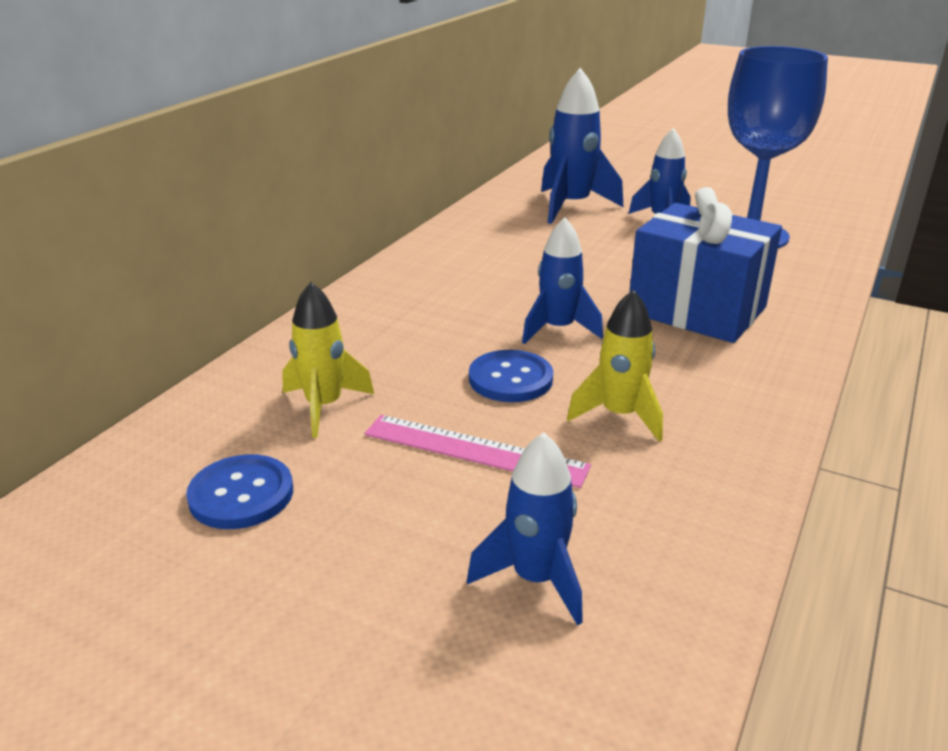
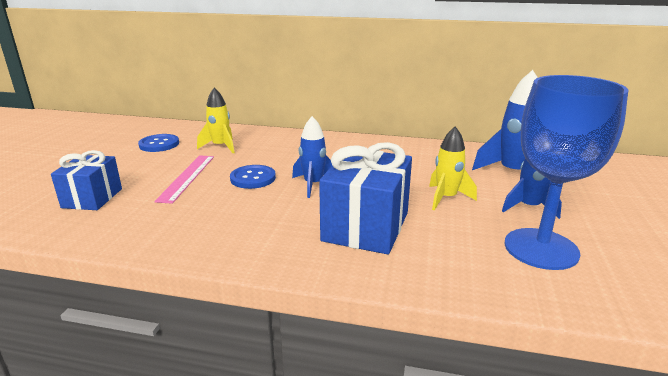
camera: 75 degrees right, 5 degrees down
(536, 579) = (92, 198): blue rocket -> blue gift
(619, 415) = (220, 207): yellow rocket -> yellow rocket (446, 198)

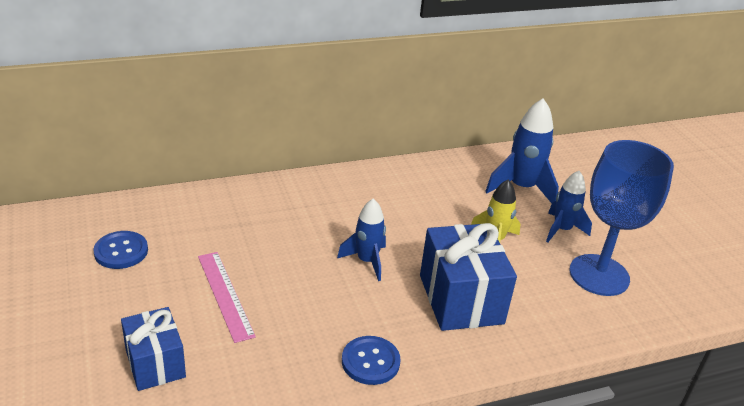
camera: 35 degrees left, 10 degrees up
(220, 146) = (205, 232): yellow rocket -> none
(253, 178) = (298, 272): blue button -> blue button (370, 362)

